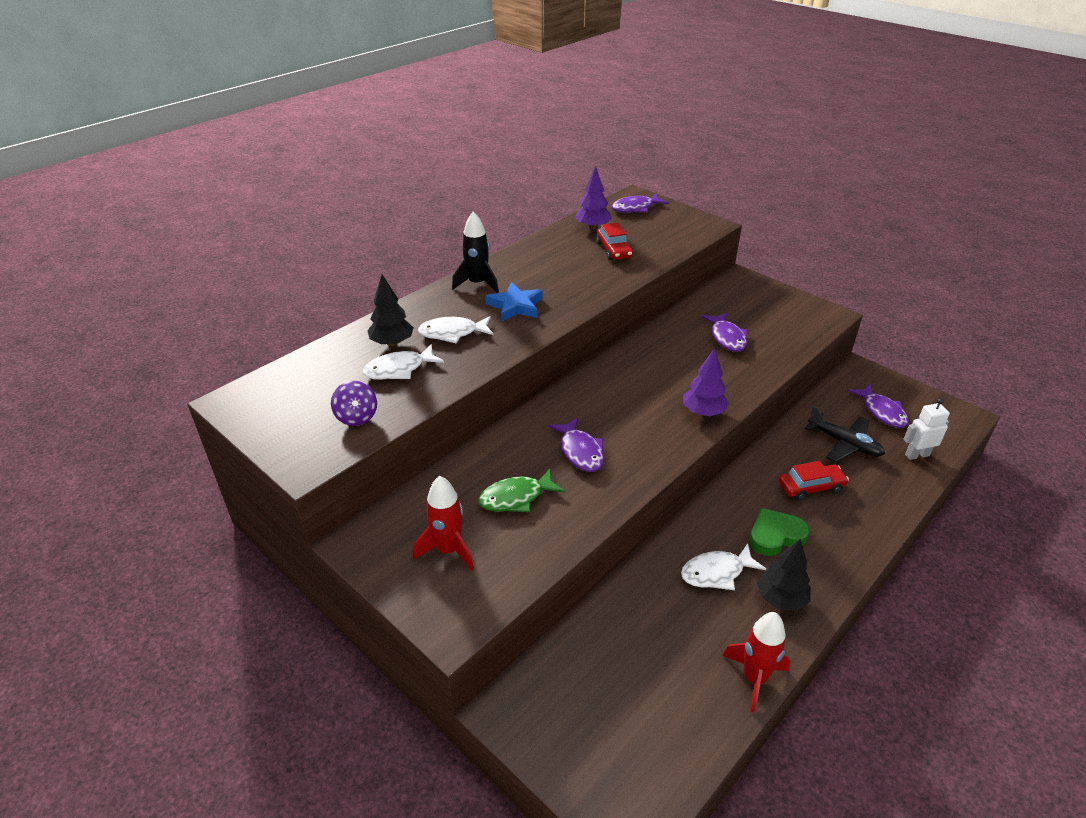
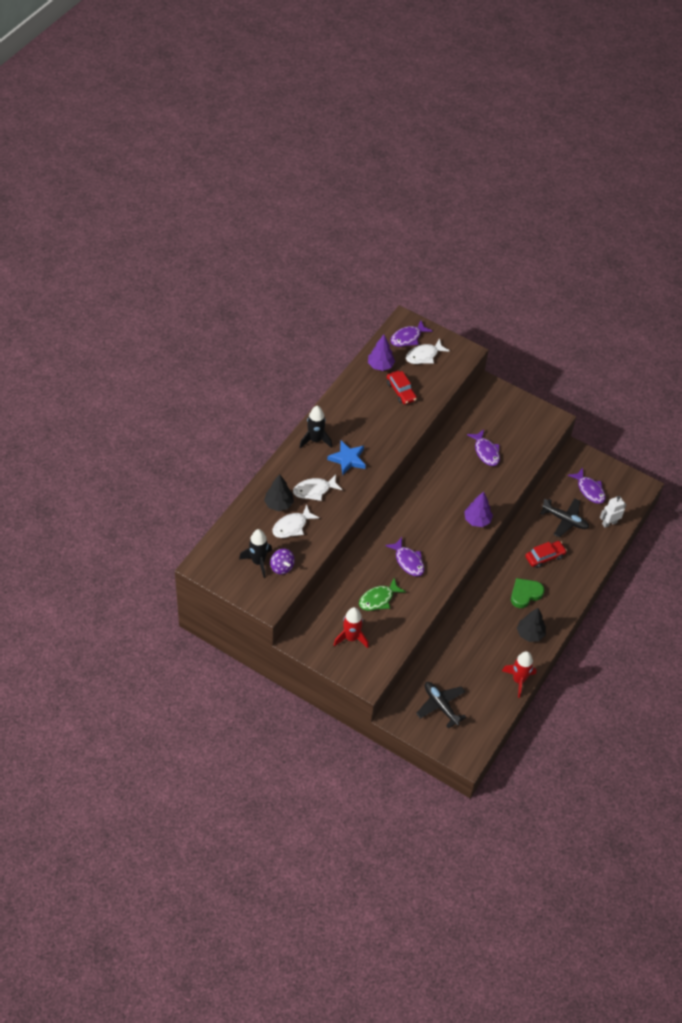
camera: 15 degrees left, 15 degrees up
(322, 406) = (258, 562): none -> black rocket
(595, 704) = (440, 706): none -> black plane
(716, 572) = (494, 623): white fish -> white fish (424, 356)

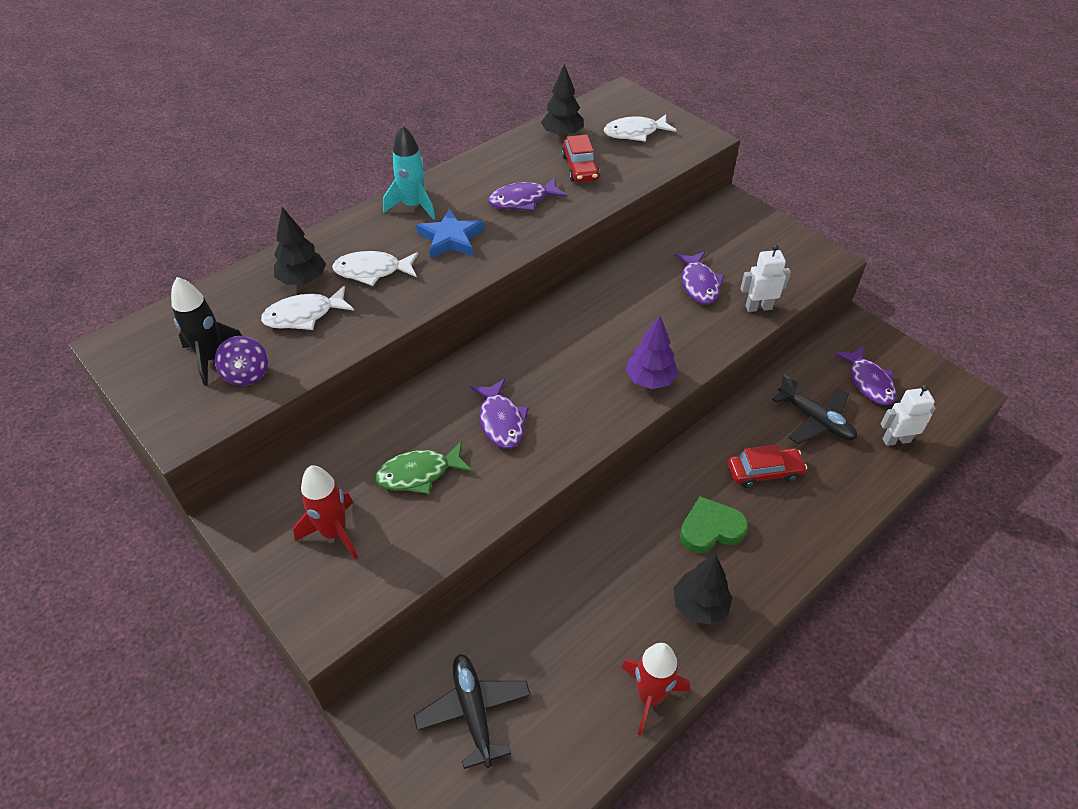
camera: 20 degrees right, 5 degrees down
(315, 440) = (413, 206): black rocket -> turquoise rocket
(380, 366) = (562, 135): purple tree -> black tree
(407, 338) = (618, 110): purple fish -> purple fish (522, 200)
(523, 461) = (758, 307): none -> white robot

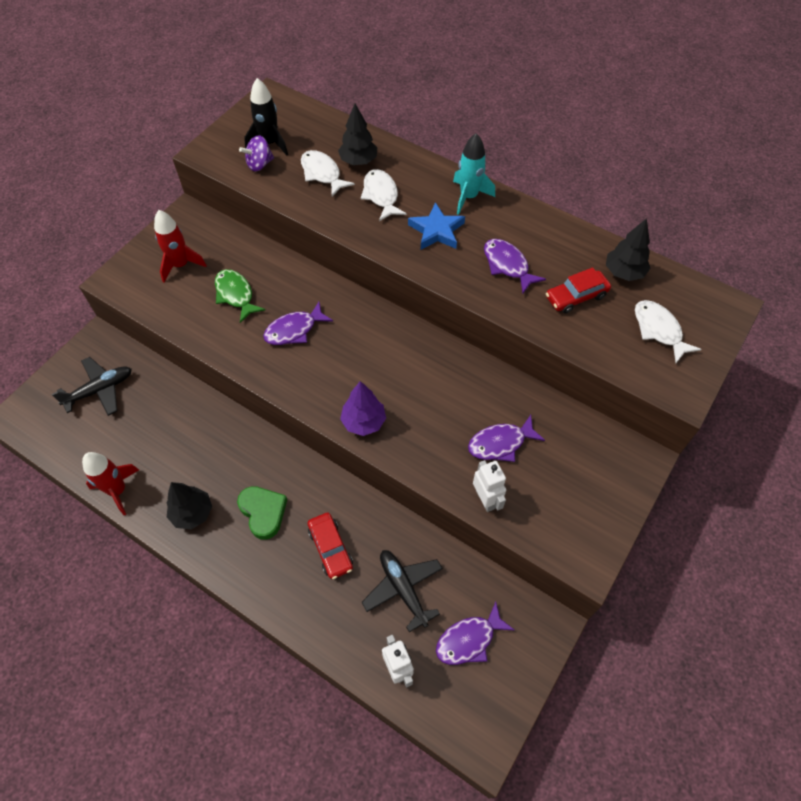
camera: 75 degrees right, 10 degrees up
(815, 420) = (403, 589): black plane -> black plane turned 120 degrees clockwise

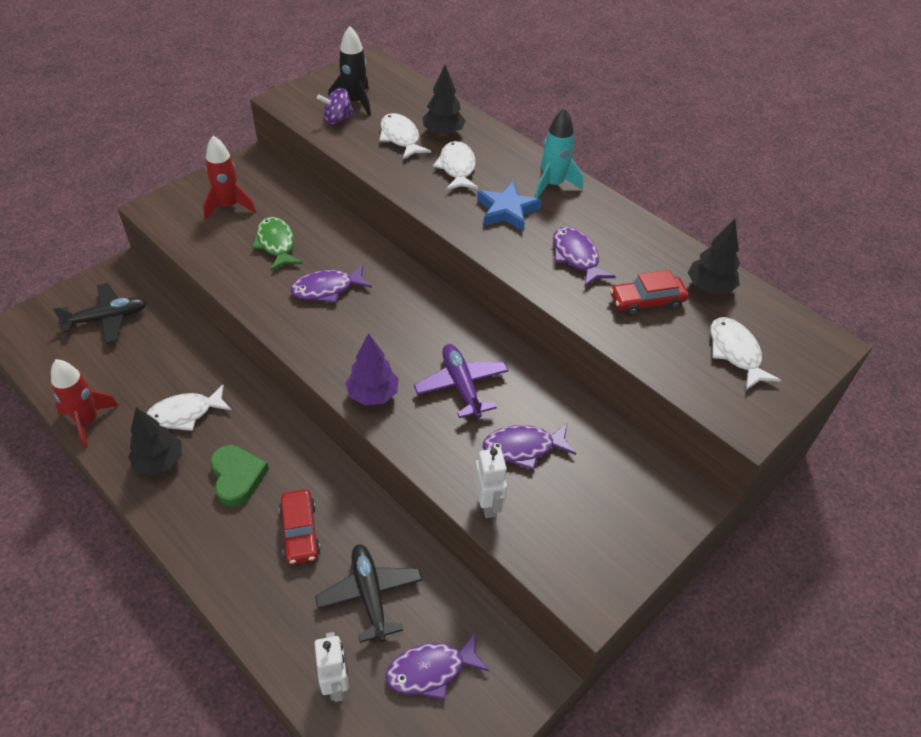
camera: 10 degrees right, 10 degrees down
(199, 465) = (185, 414): none -> white fish
(434, 398) = (461, 386): none -> purple plane

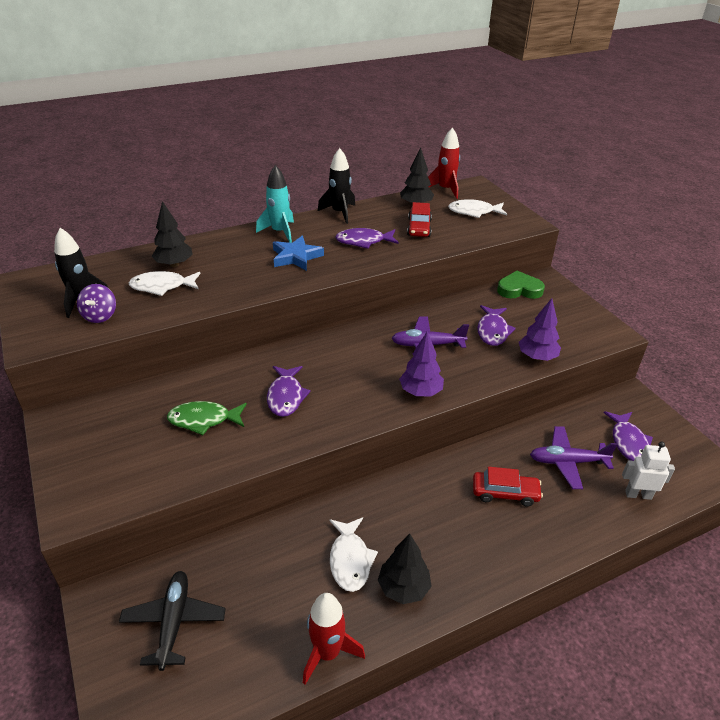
camera: 70 degrees left, 10 degrees down
(229, 206) = (118, 447): red rocket -> red rocket (445, 189)
(237, 477) = (439, 527): green heart -> green heart (519, 289)
(370, 595) = (567, 462): black plane -> purple plane
(457, 168) = (227, 267): white fish -> none
(488, 504) = (537, 357): white robot -> purple tree
(633, 221) = (339, 213): none -> black rocket

